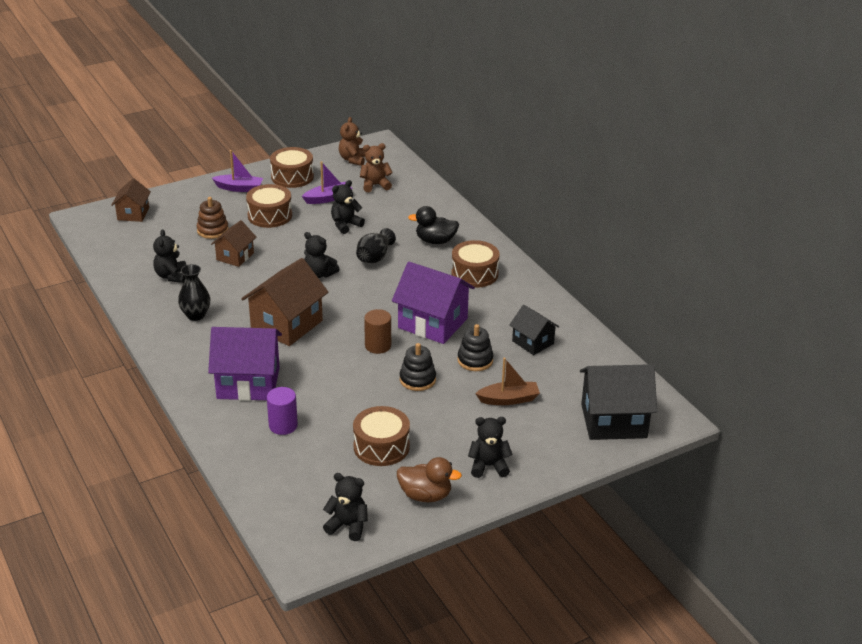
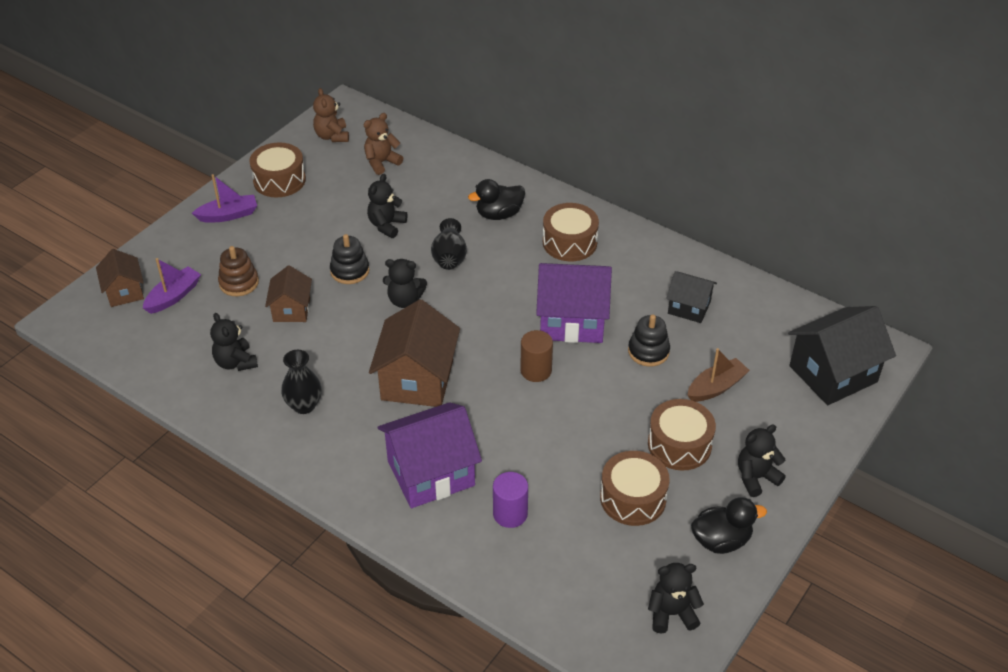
camera: 25 degrees left, 10 degrees up
(270, 215) = (291, 241): brown drum -> brown drum (679, 445)
(328, 198) = (341, 196): purple boat -> purple boat (173, 296)
(417, 379) = (608, 398): black stacking toy -> black stacking toy (350, 271)
(425, 495) = (721, 540): brown duck -> black duck

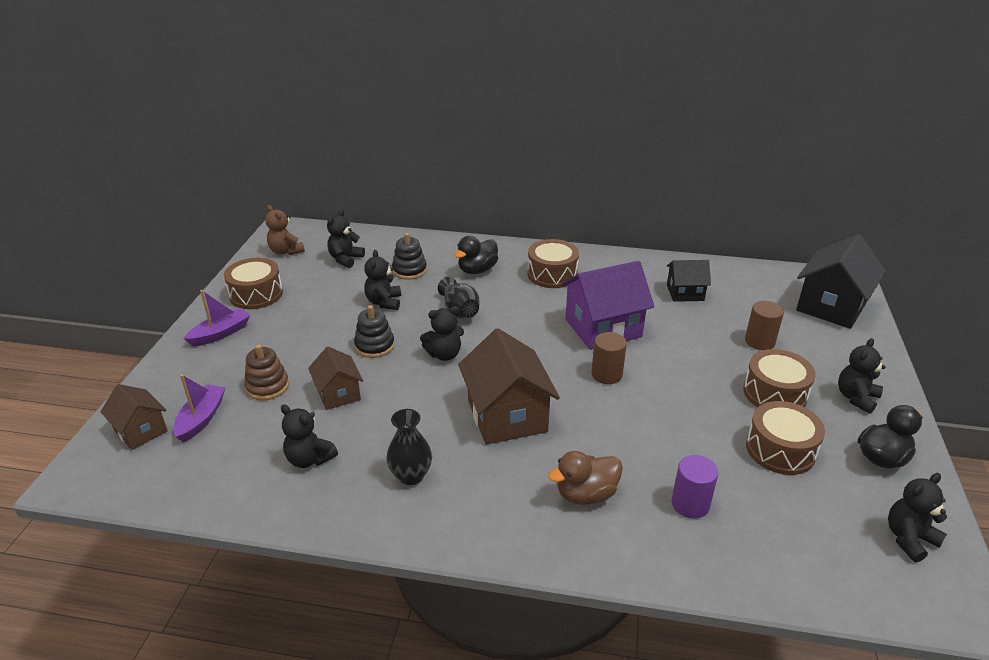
camera: 25 degrees left, 10 degrees down
(381, 162) = (345, 259): brown teddy bear -> black teddy bear
(431, 473) = (586, 494): purple house -> brown duck
(648, 351) = (684, 332): black stacking toy -> black stacking toy (409, 270)
(716, 387) = (759, 341): brown boat -> brown cylinder

